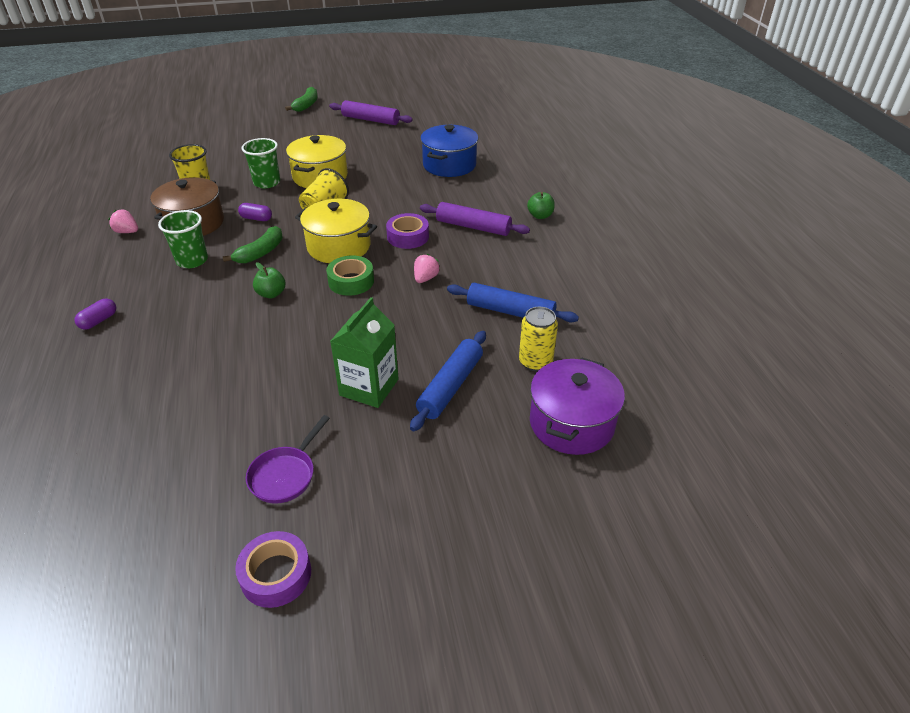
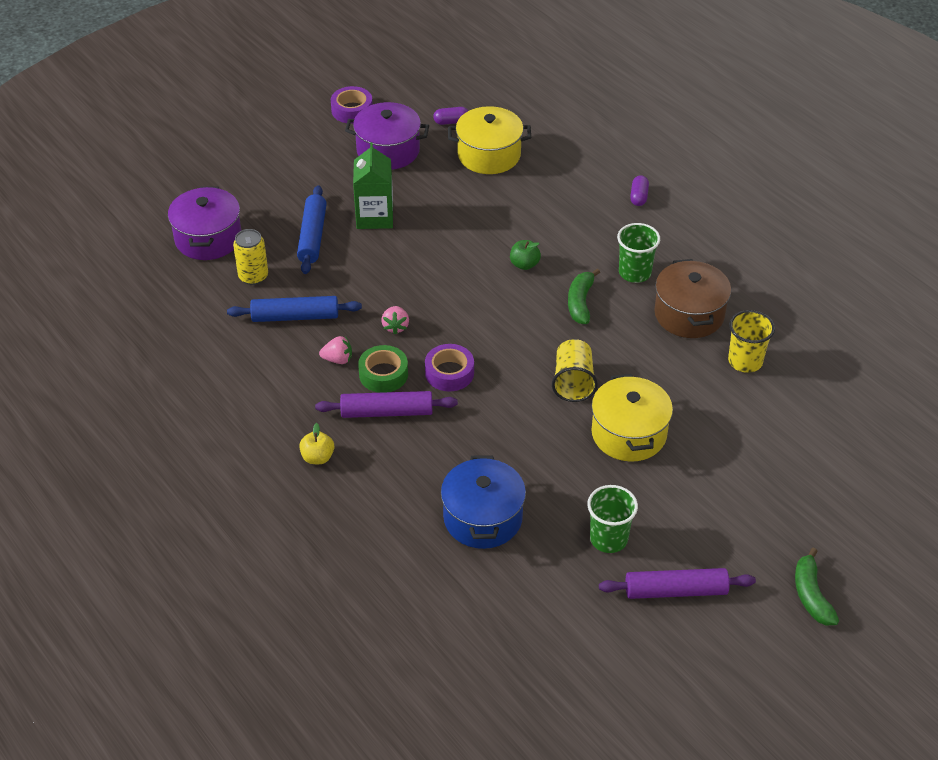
camera: 155 degrees right, 5 degrees up
(127, 232) = (739, 282): pink strawberry -> pink strawberry (338, 359)
(256, 218) = (632, 342): purple capsule -> purple capsule (451, 122)
(267, 183) = (680, 400): green cup -> green cup (608, 539)
(285, 475) = (388, 151): purple pan -> purple pot
(339, 246) = (510, 336): yellow pot -> yellow pot (489, 155)
(351, 281) = (464, 300): green tape -> green tape (383, 374)
(540, 216) = (317, 457): green apple -> yellow apple

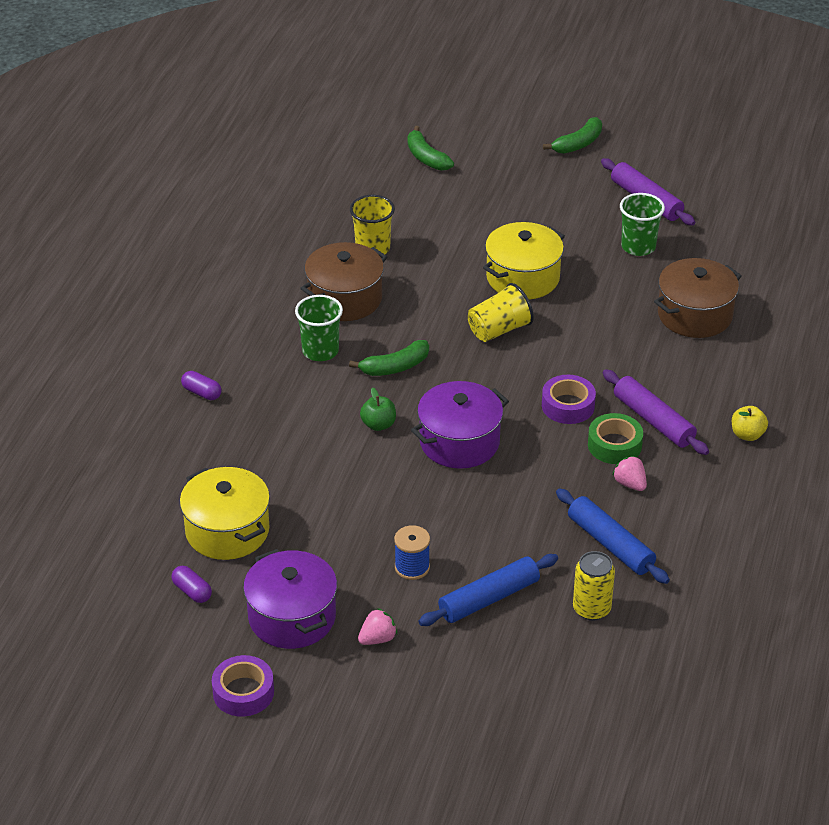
camera: 125 degrees left, 5 degrees down
(208, 238) = (576, 682): purple pot -> purple pot (459, 442)
(374, 216) = (412, 567): green carton -> blue spool
(395, 327) = (549, 468): pink strawberry -> pink strawberry (377, 639)
(483, 518) = (694, 315): blue pot -> brown pot
(638, 197) = (202, 393): purple capsule -> purple capsule turned 60 degrees clockwise
(865, 465) = (426, 157): none -> green banana

